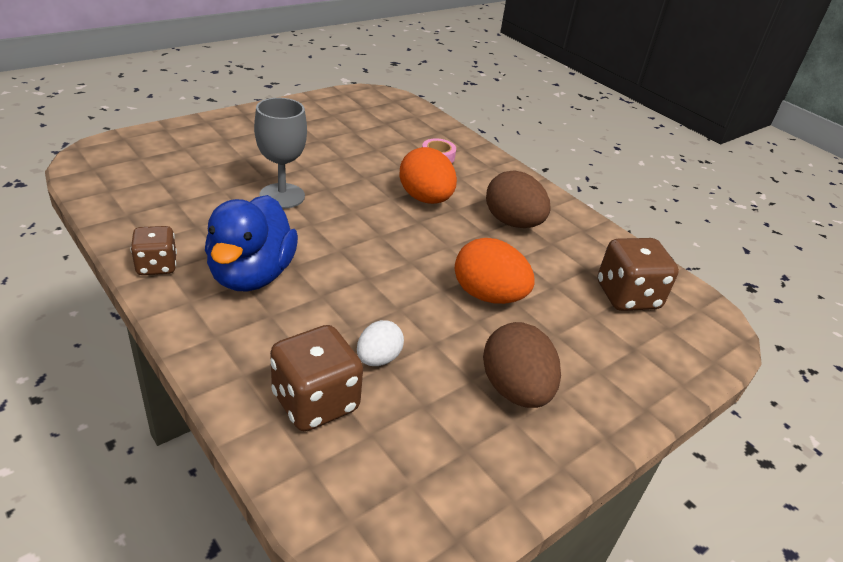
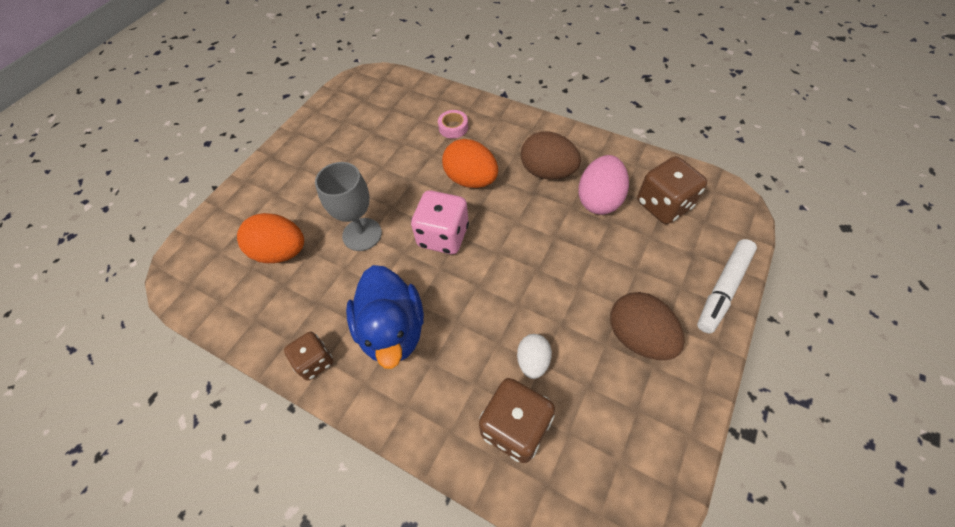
camera: 15 degrees left, 20 degrees up
(362, 228) = (443, 236): none -> pink dice
(488, 295) = (571, 257): orange egg -> orange egg (281, 252)
(554, 264) = (599, 200): none -> pink egg
(650, 392) = (723, 289): none -> white marker

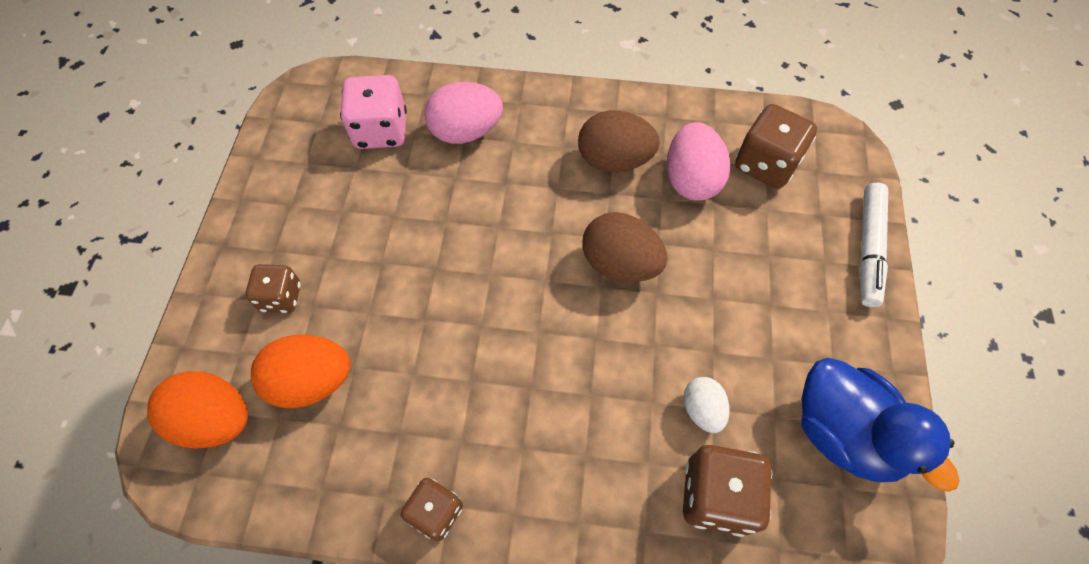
camera: 25 degrees left, 5 degrees up
(288, 196) = (281, 297): none -> brown dice
(362, 234) = (414, 319): grey goblet -> none
(392, 330) = (517, 434): blue duck -> blue duck (844, 433)
(443, 236) = (522, 287): pink dice -> pink dice (380, 131)
(453, 127) = (466, 131): pink tape -> pink egg
(471, 180) = (523, 199): orange egg -> orange egg (216, 419)
(638, 337) = (804, 337): brown egg -> brown egg (620, 263)

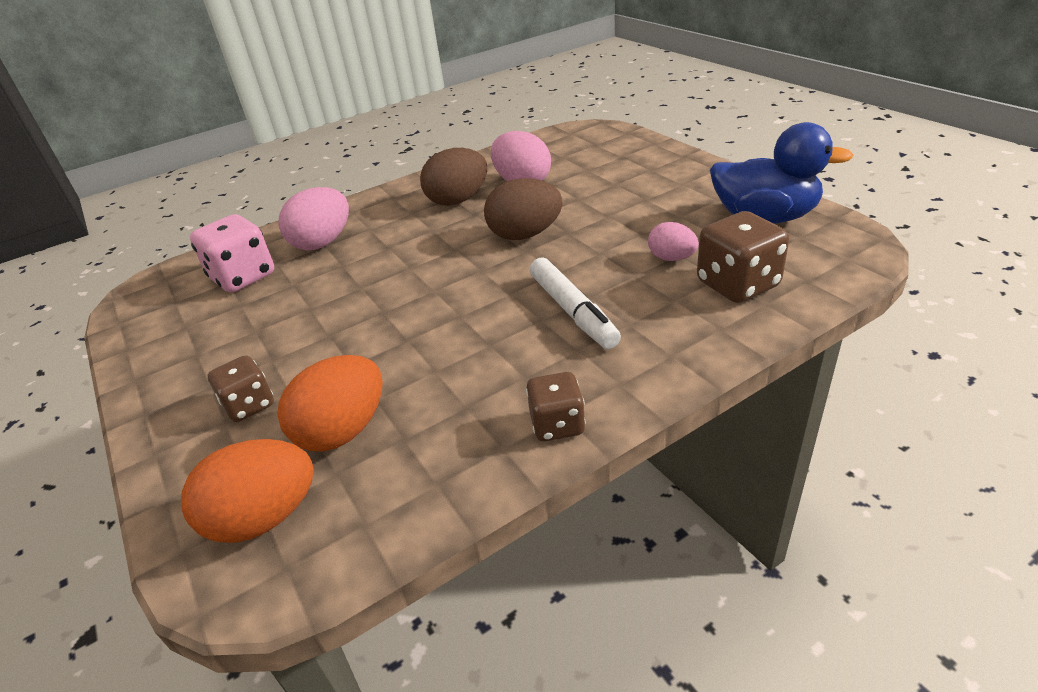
camera: 35 degrees left, 25 degrees down
(702, 409) = (671, 258): white egg -> pink egg
(765, 164) = (561, 156): brown dice -> none
(868, 248) = (667, 153): white marker -> white marker (572, 311)

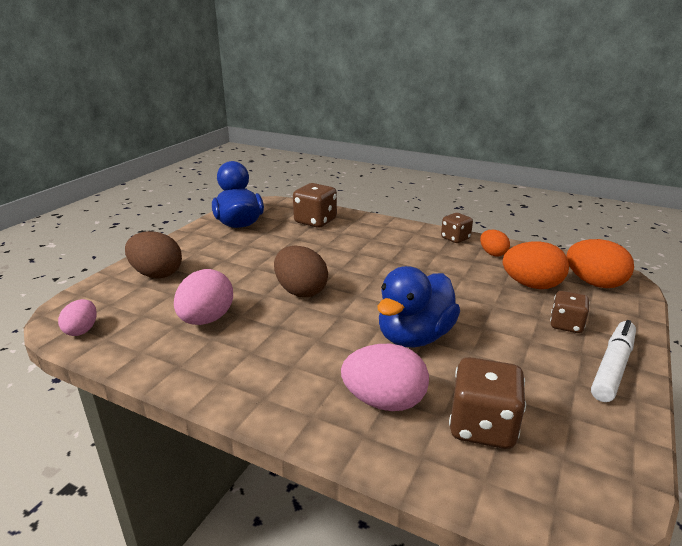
camera: 125 degrees left, 10 degrees down
(243, 277) = (482, 426): pink dice -> brown dice
(371, 282) = (414, 336): none -> blue duck
(458, 200) = (255, 345): brown egg -> brown egg (157, 274)
(464, 444) = (492, 253): none -> orange egg
(572, 311) = (374, 254): white marker -> white marker (612, 367)
(671, 258) = (300, 239): pink egg -> pink egg (82, 330)

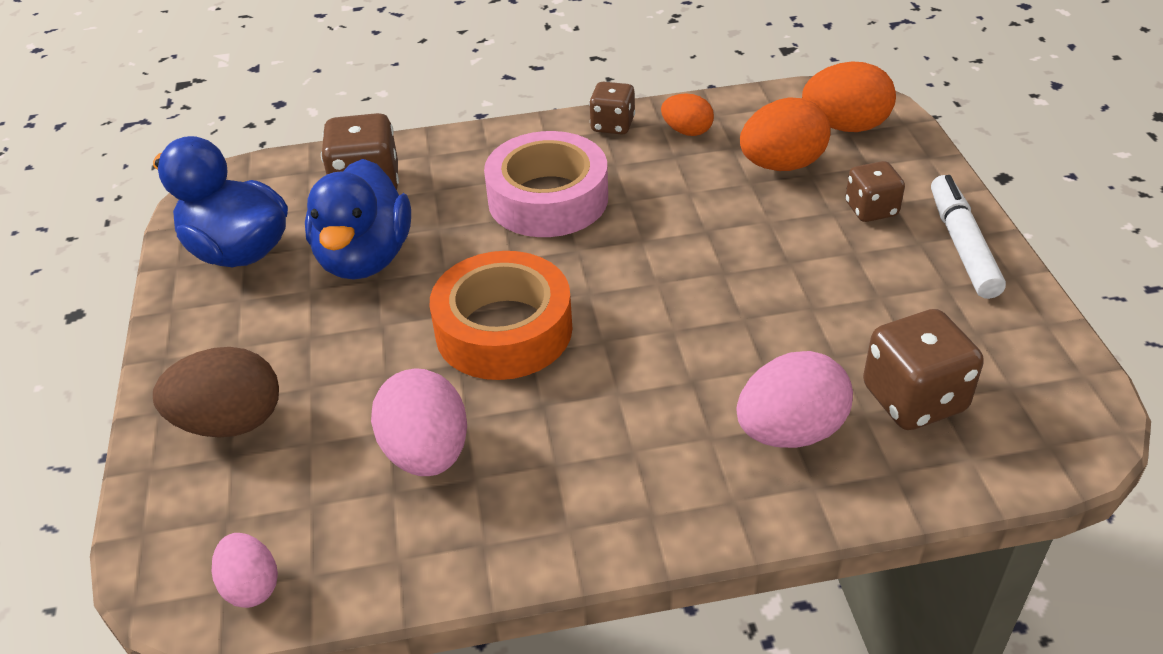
camera: 35 degrees left, 15 degrees up
(300, 291) = (504, 330): brown egg -> orange tape
(387, 253) = (548, 199): none -> pink tape
(414, 336) = (728, 321): blue duck -> blue duck (365, 258)

